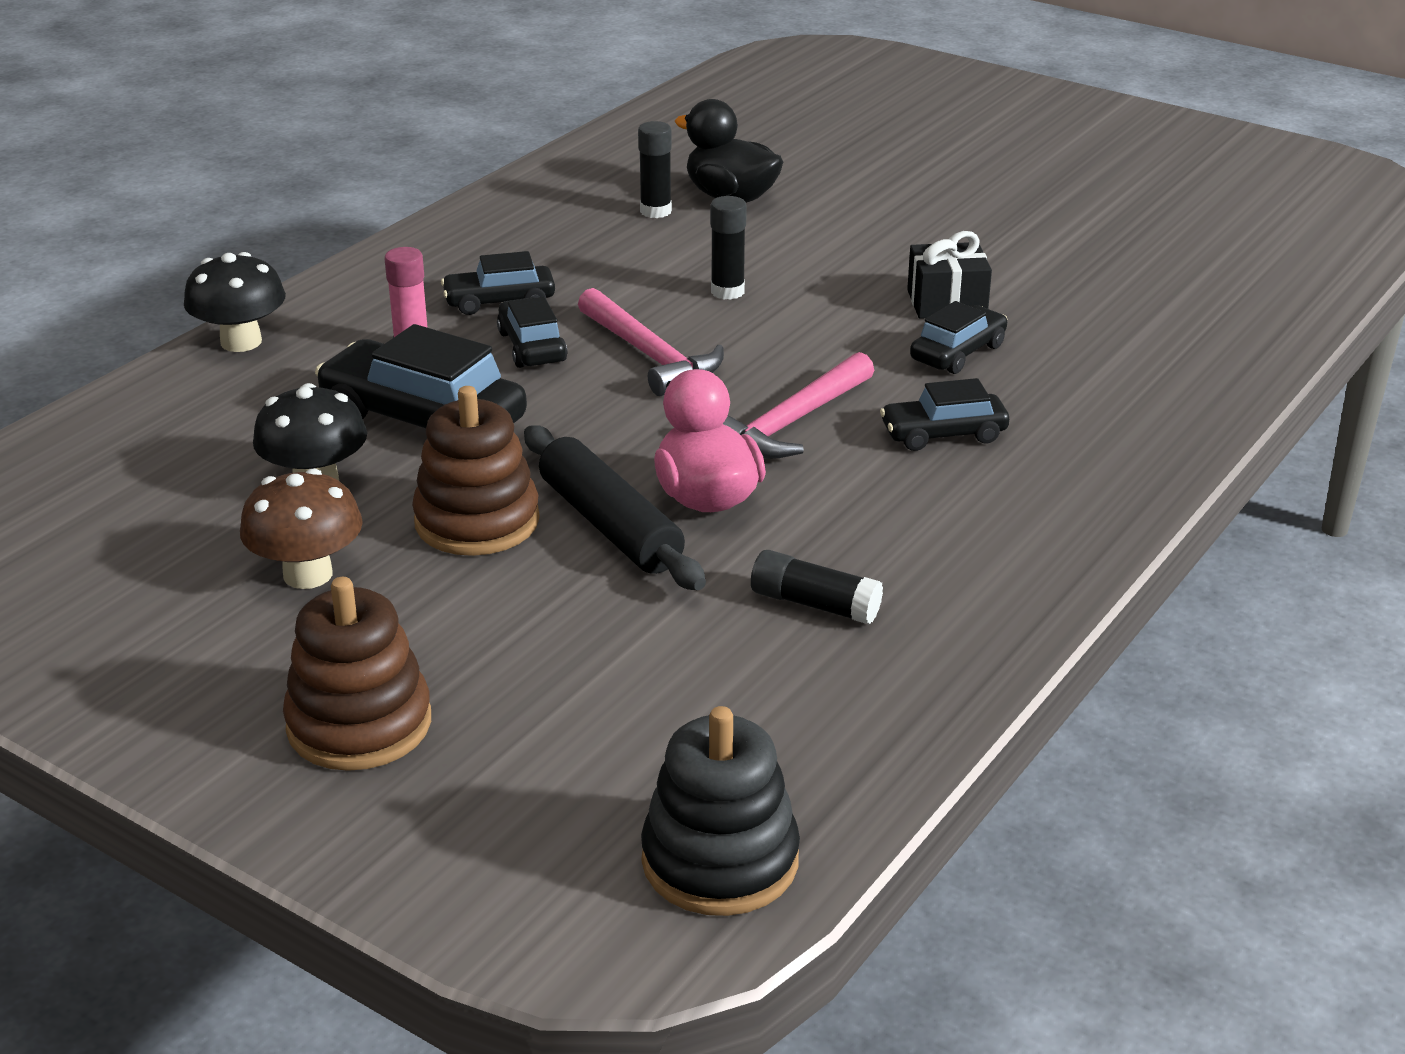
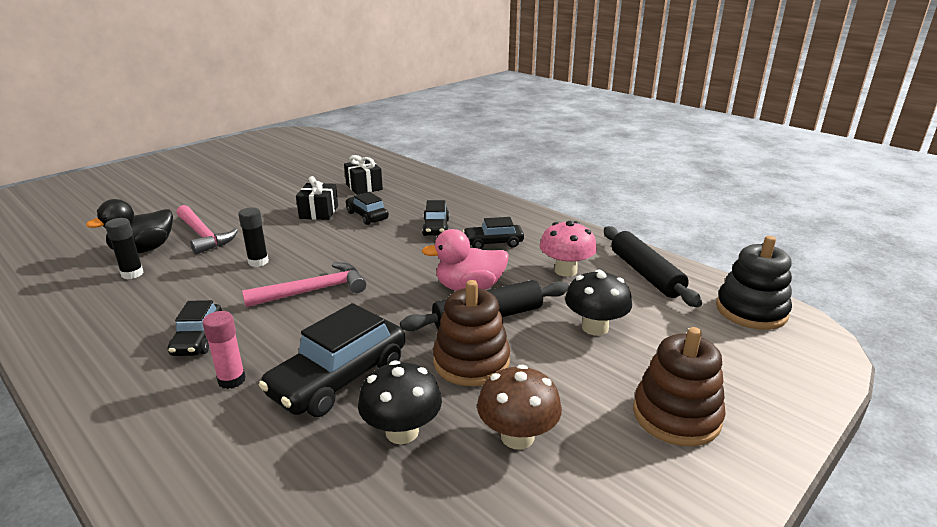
camera: 80 degrees left, 5 degrees down
(241, 342) = (147, 477): black mushroom -> black mushroom (595, 327)
(532, 347) = (272, 330): black car -> black car (493, 243)
(791, 423) = (408, 259): pink hammer -> pink hammer (203, 235)
(814, 604) = (565, 270): black glue stick -> pink mushroom
(840, 714) = (645, 274): none -> black rolling pin
(1103, 325) = (364, 187): none -> black gift

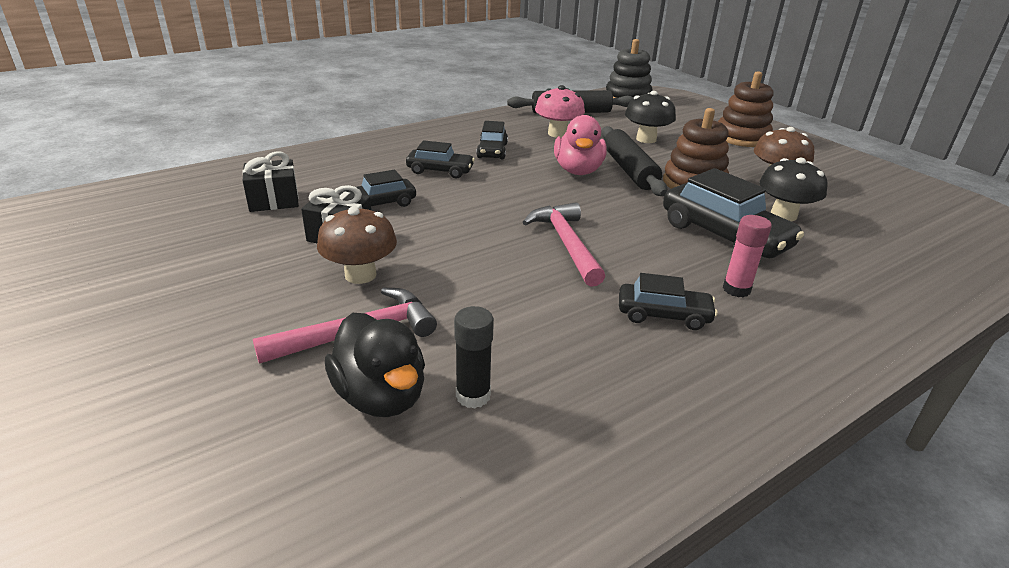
camera: 80 degrees left, 5 degrees up
(258, 262) = (478, 280): black glue stick -> none
(267, 226) = (360, 275): none -> brown mushroom

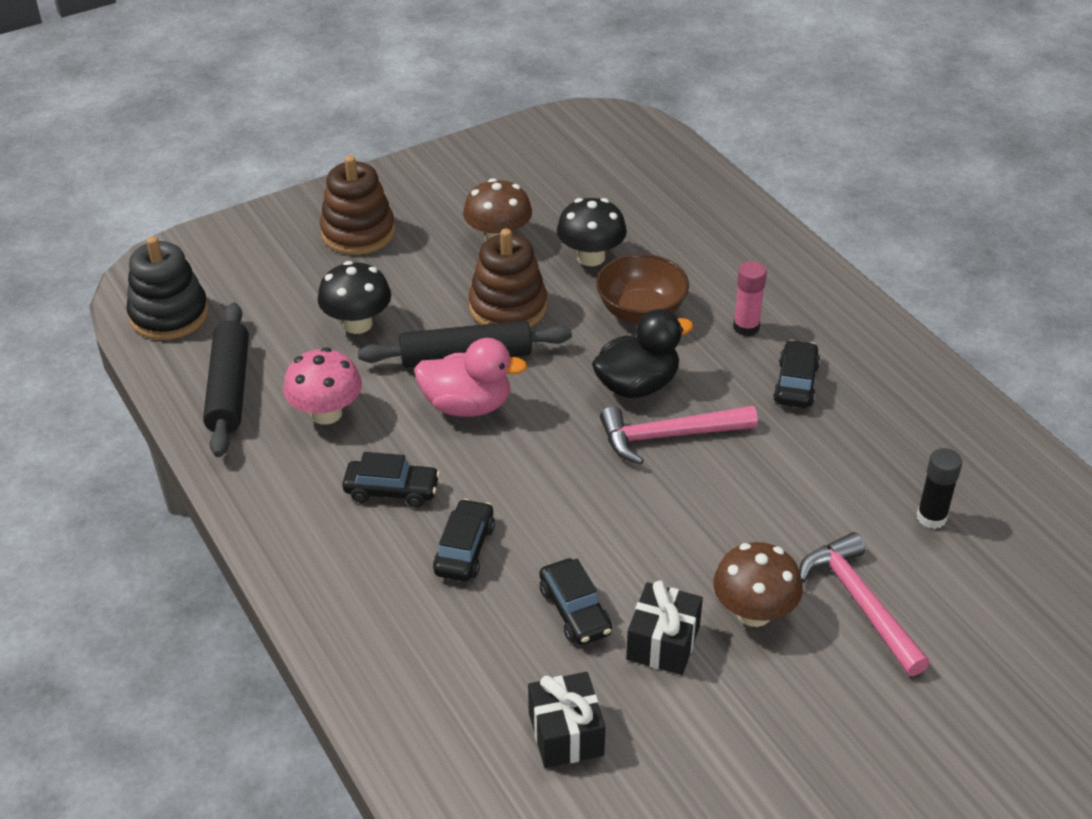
camera: 85 degrees left, 10 degrees up
(381, 396) = (944, 578): black duck -> black duck (637, 385)
(724, 236) = (641, 312): black car -> brown bowl

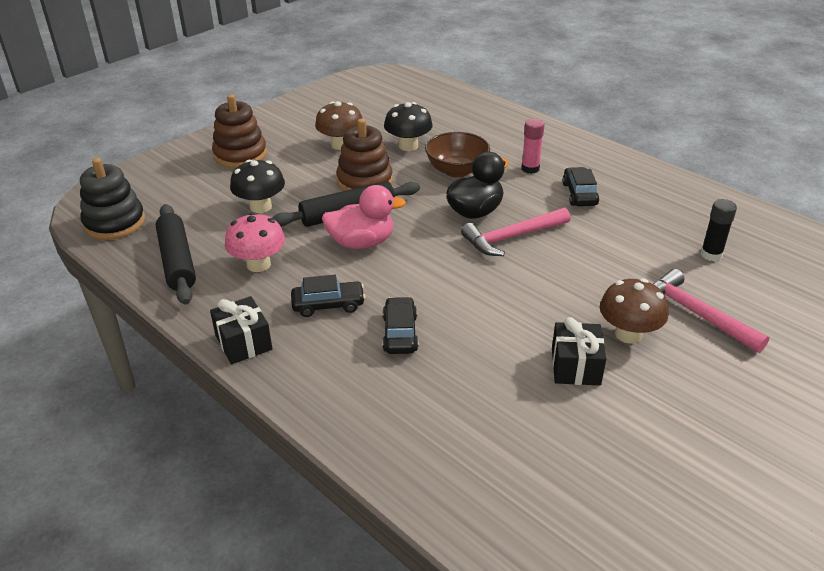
camera: 15 degrees left, 5 degrees down
(566, 734) = (536, 445): black gift -> black gift (244, 342)
(575, 611) = (501, 358): black car -> none

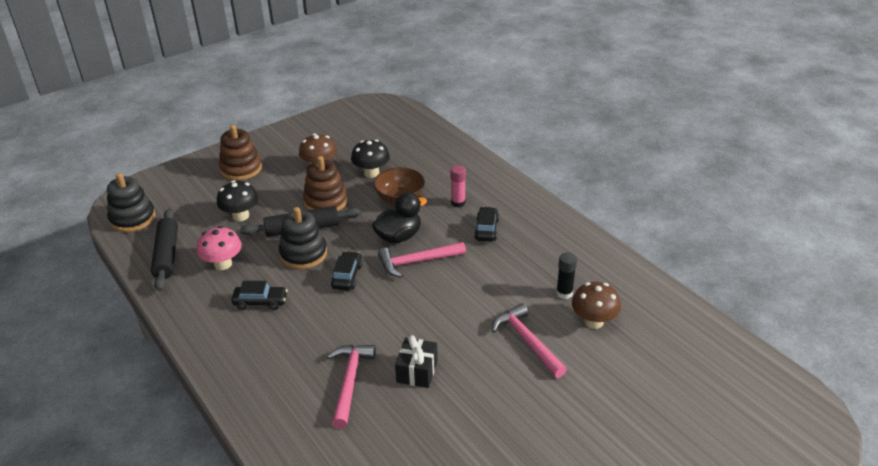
camera: 10 degrees right, 0 degrees up
(244, 342) = (192, 324): black gift -> none
(362, 242) = (303, 254): pink duck -> black stacking toy
(400, 333) = (302, 330): black car -> black car (347, 276)
(492, 390) = (349, 382): none -> pink hammer
(628, 334) = (468, 351): brown mushroom -> brown mushroom (593, 321)

